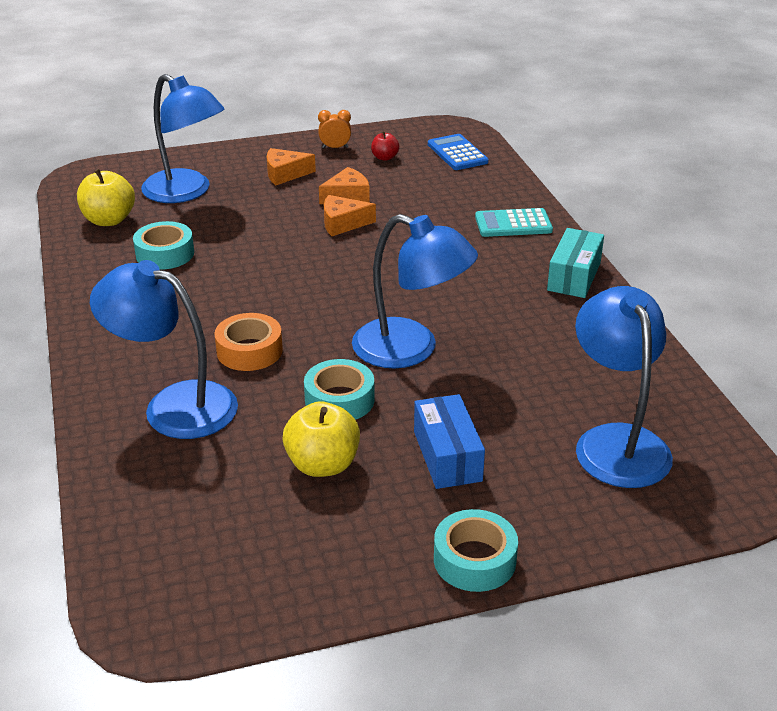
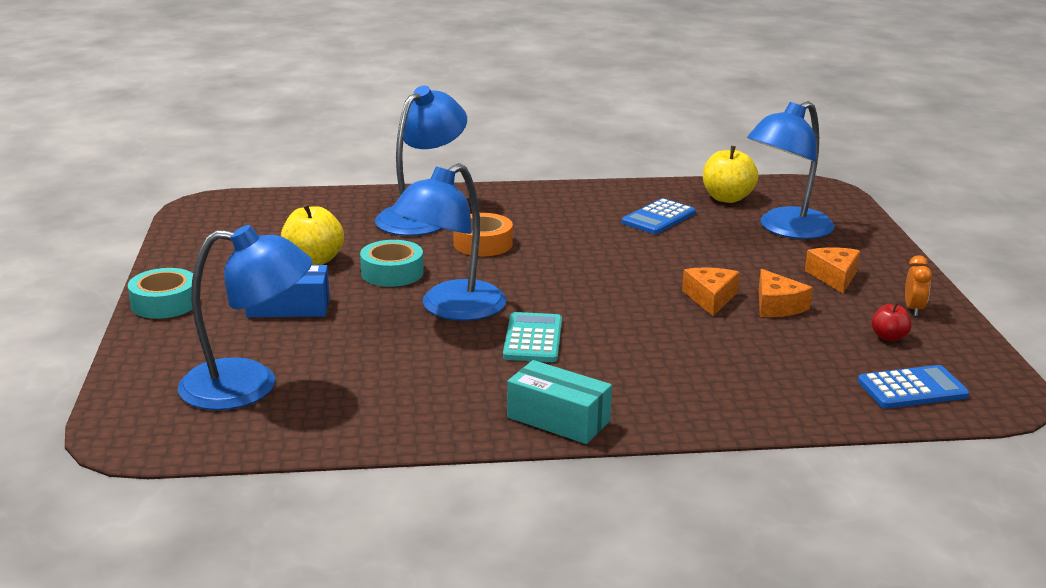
camera: 100 degrees right, 10 degrees down
(165, 254) = (658, 218): turquoise tape -> blue calculator
(513, 224) = (698, 399): turquoise calculator -> turquoise calculator (533, 339)

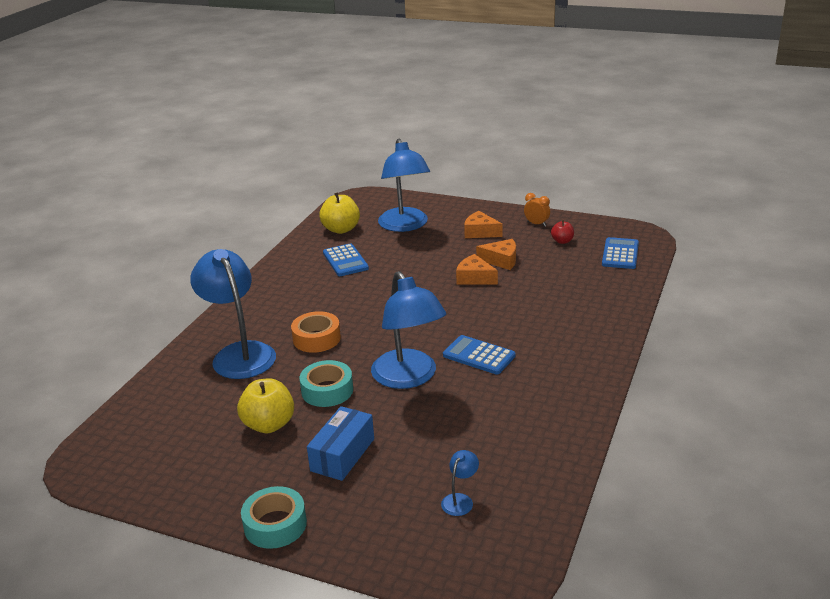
camera: 60 degrees left, 5 degrees up
(249, 386) = (460, 500): blue lamp -> blue lamp, size x0.40
(533, 339) = (479, 355): turquoise calculator -> blue calculator
(558, 419) = (588, 374): turquoise box -> none

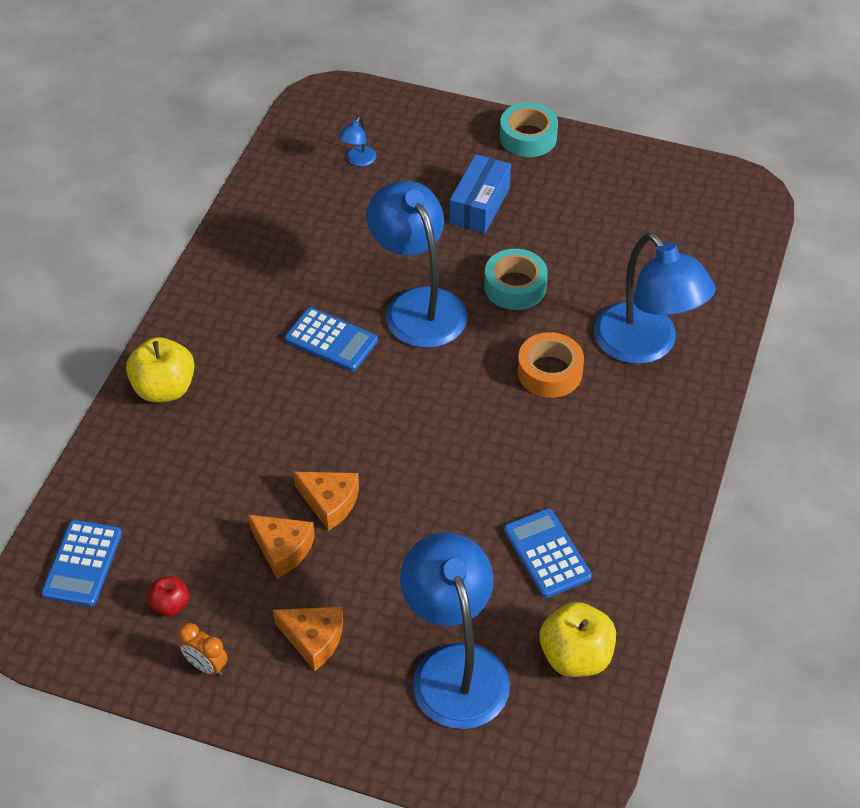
camera: 175 degrees right, 20 degrees up
(269, 425) = (569, 240): yellow apple -> yellow apple (164, 389)
(501, 260) = (283, 549): orange cheese -> orange cheese turned 150 degrees counterclockwise

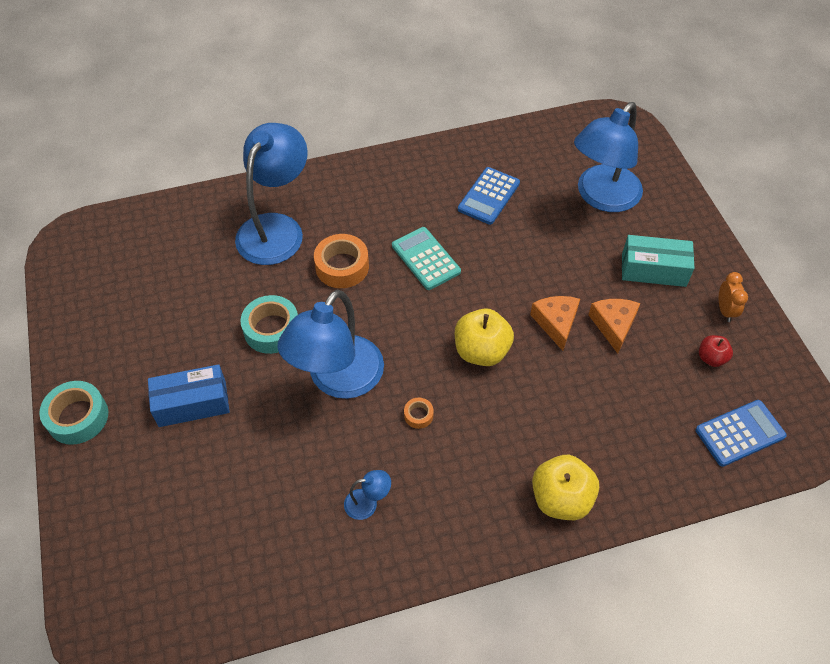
camera: 125 degrees left, 5 degrees up
(313, 639) = (653, 270): orange cheese -> turquoise box
(331, 340) = (418, 415): blue calculator -> orange tape
(358, 160) = (190, 536): blue lamp -> blue lamp (368, 503)
(503, 444) = (426, 259): none -> turquoise calculator
(575, 656) = (542, 152): yellow apple -> yellow apple (481, 351)

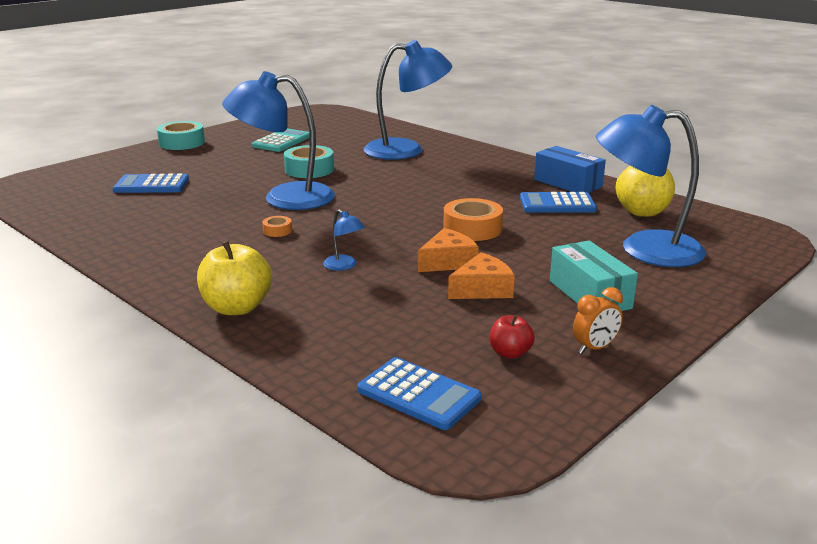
camera: 60 degrees right, 30 degrees down
(192, 404) = (219, 165): blue box -> blue box (567, 183)
(212, 488) = (151, 185): none -> blue calculator
(342, 266) = (398, 175): orange tape -> orange tape (472, 228)
(368, 503) = (173, 232): blue lamp -> blue lamp (344, 266)
(426, 259) = (448, 198): turquoise calculator -> turquoise calculator (282, 141)
(481, 351) = (374, 239): yellow apple -> yellow apple (642, 212)

